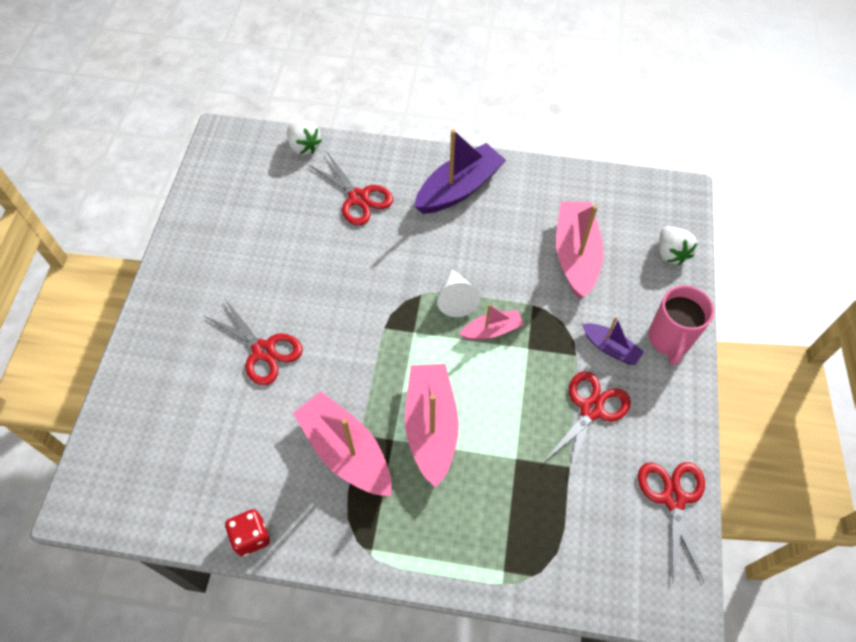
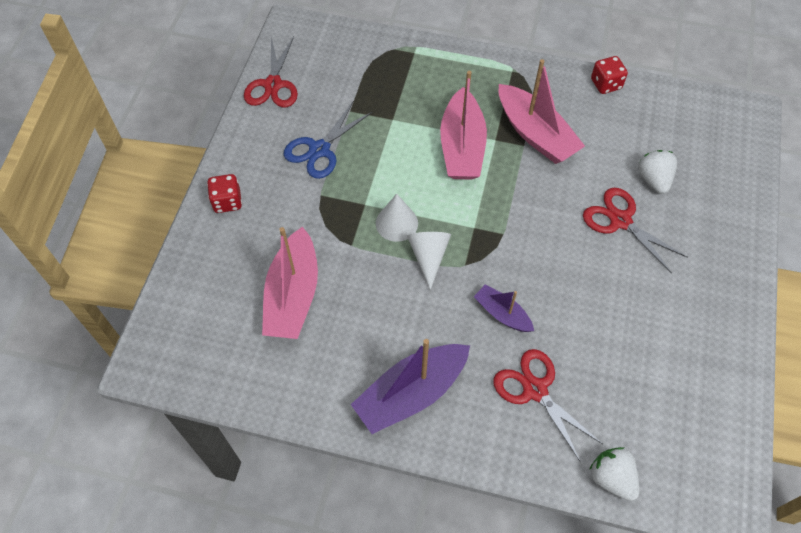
camera: 175 degrees left, 0 degrees up
(492, 330) = (396, 223): pink boat -> white cone
(591, 409) = (319, 150): red scissors -> blue scissors
(610, 348) = (286, 198): purple boat -> purple boat (502, 314)
(669, 339) = (227, 202): pink mug -> red dice
(671, 253) = (189, 289): white strawberry -> white strawberry (653, 179)

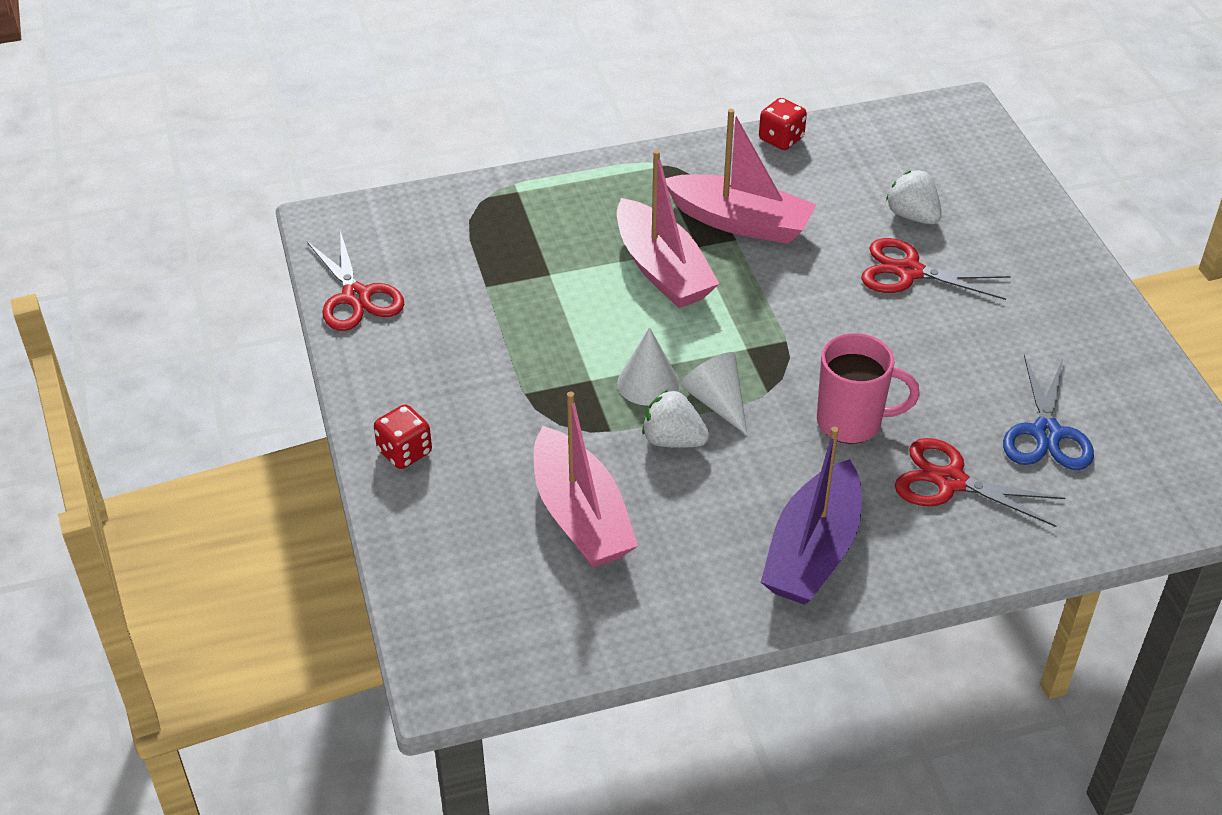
camera: 30 degrees left, 15 degrees down
(319, 150) = (481, 344): blue scissors -> blue scissors (1046, 433)
(502, 314) = (852, 422): purple boat -> pink mug
(611, 478) = (1100, 527): white strawberry -> white strawberry (673, 440)

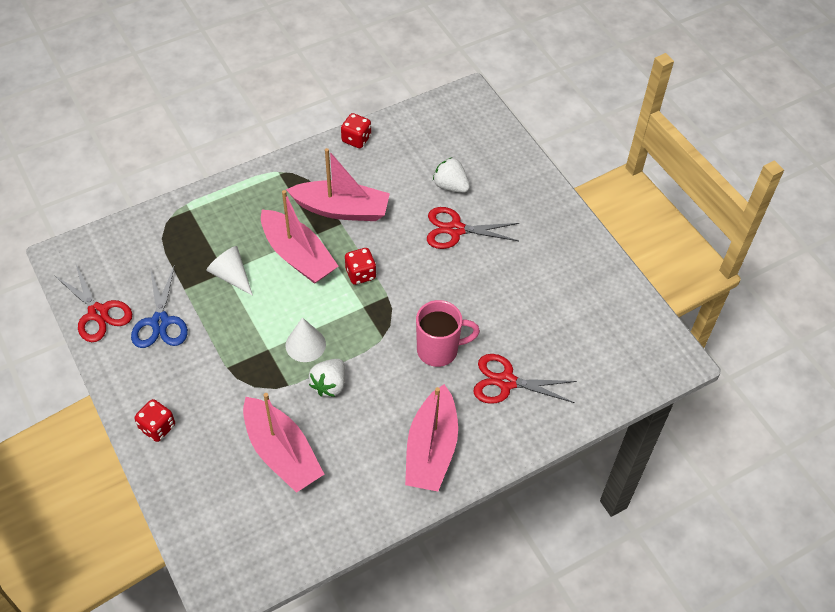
camera: 15 degrees left, 10 degrees up
(673, 440) = (329, 385): white strawberry -> white strawberry turned 75 degrees counterclockwise
(716, 401) = (352, 350): white cone -> white cone (231, 275)
(751, 306) = (360, 274): none -> red dice
(812, 551) = (431, 449): purple boat -> pink boat
(1046, 433) = (558, 336): blue scissors -> blue scissors (160, 322)

